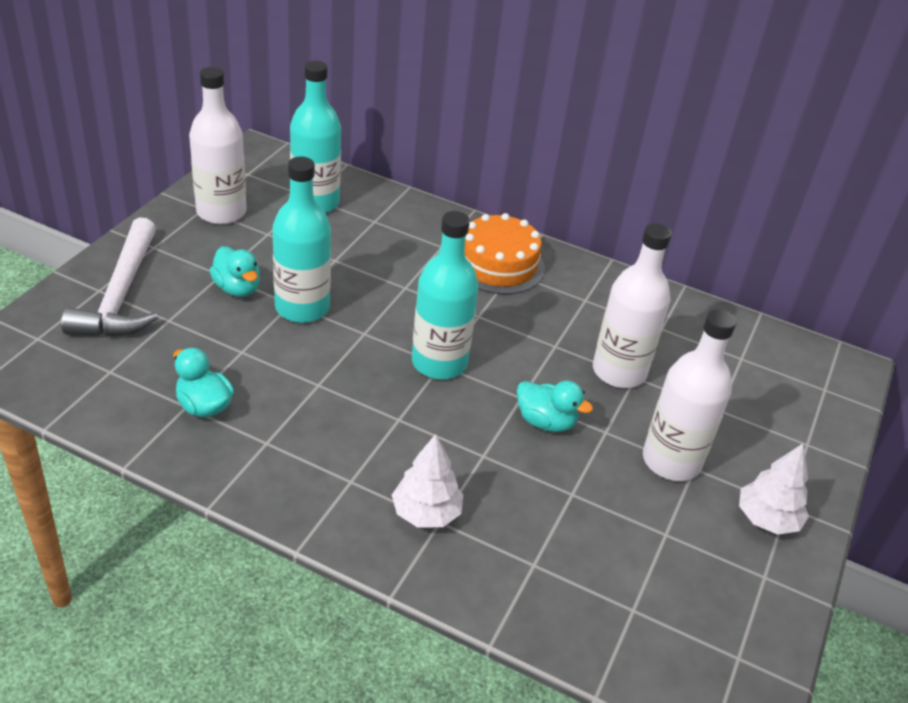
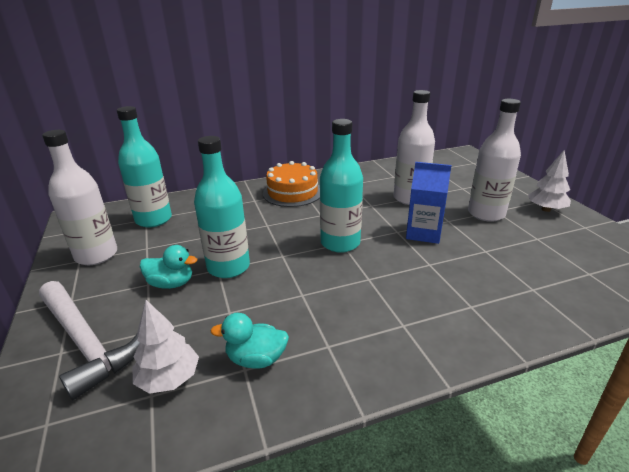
camera: 40 degrees left, 10 degrees down
(426, 513) = (459, 308): white tree -> white tree (169, 379)
(546, 422) = (423, 233): turquoise duck -> blue carton

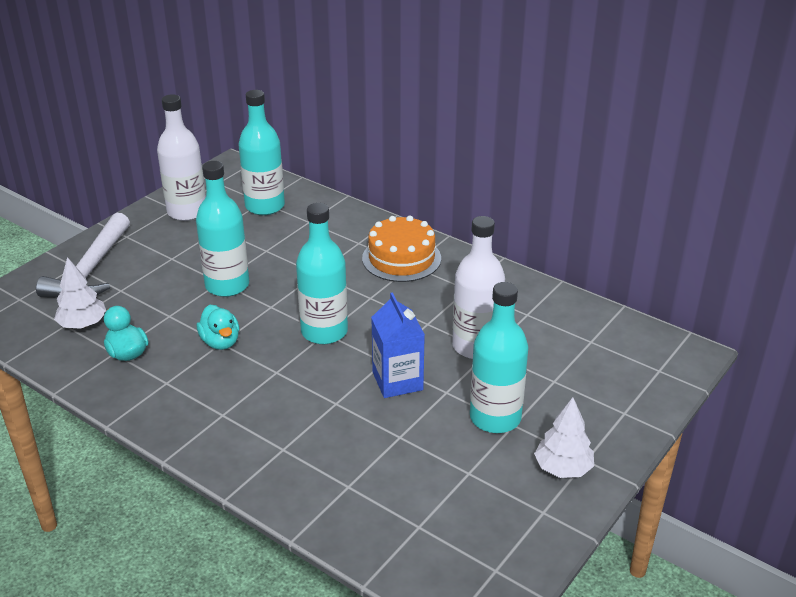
camera: 55 degrees right, 5 degrees up
(171, 284) = (181, 269): turquoise duck -> turquoise duck (220, 342)
(486, 214) = (495, 418): white bottle -> turquoise bottle

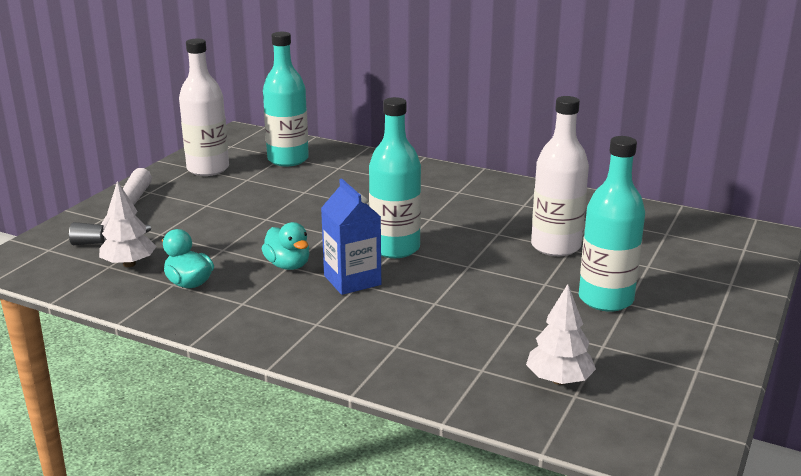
camera: 10 degrees left, 10 degrees down
(227, 285) = (275, 221): turquoise bottle -> none
(397, 381) = (490, 280): blue carton -> blue carton (352, 280)
(401, 258) = (446, 187): orange cake -> none
(563, 468) = (696, 332): white tree -> white tree (559, 380)

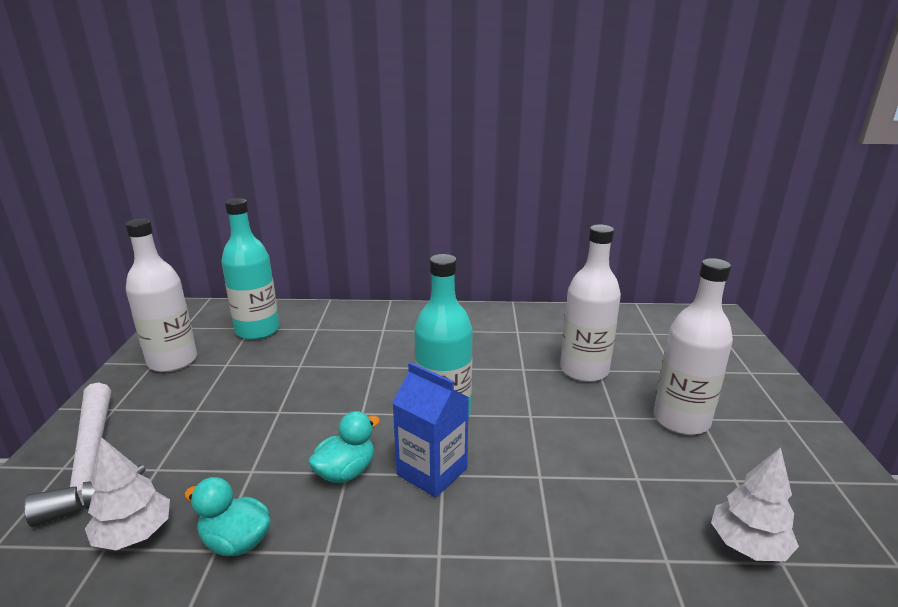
camera: 25 degrees left, 0 degrees up
(288, 265) = (346, 472): turquoise duck -> turquoise duck turned 75 degrees counterclockwise
(605, 299) = (681, 420): turquoise bottle -> white bottle

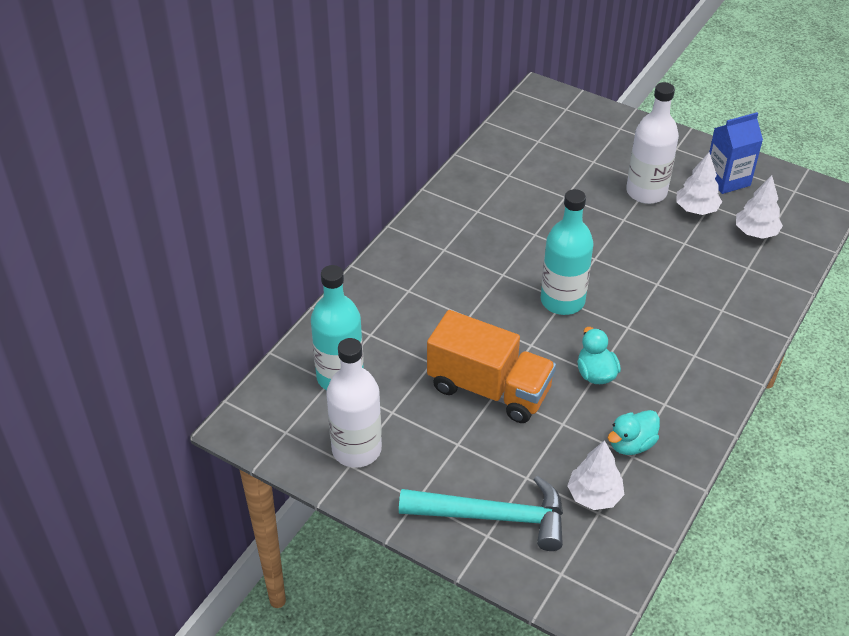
camera: 60 degrees left, 20 degrees up
(92, 462) = (492, 516): white hammer -> turquoise hammer
(281, 406) = (489, 389): none -> orange truck
(432, 471) = (622, 331): blue carton -> blue carton (727, 180)
(584, 370) = (560, 204): white bottle -> none
(710, 469) = (696, 209): none -> white tree

